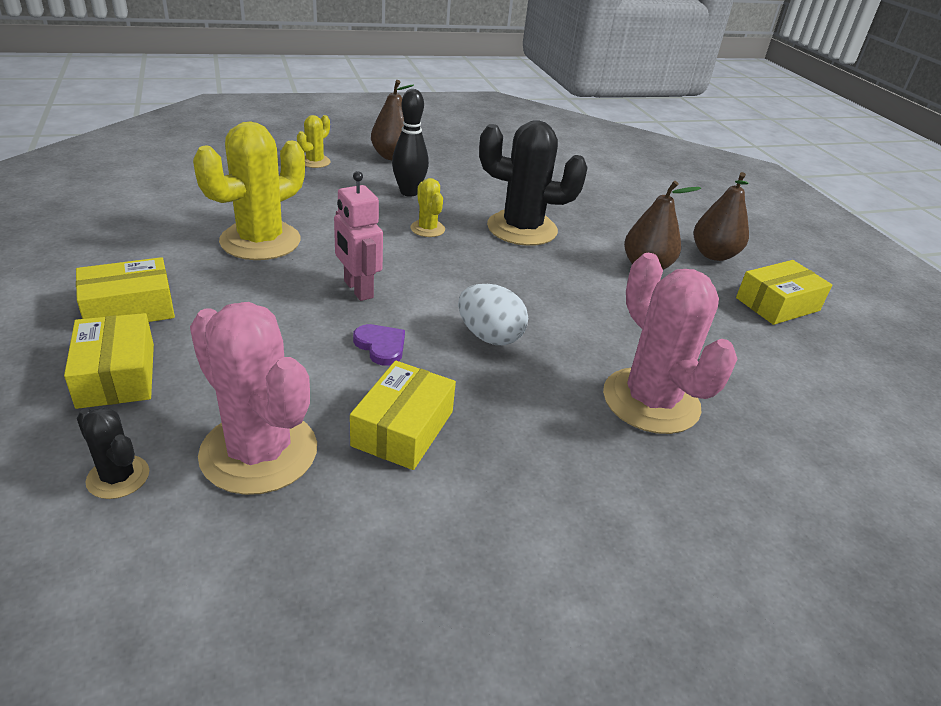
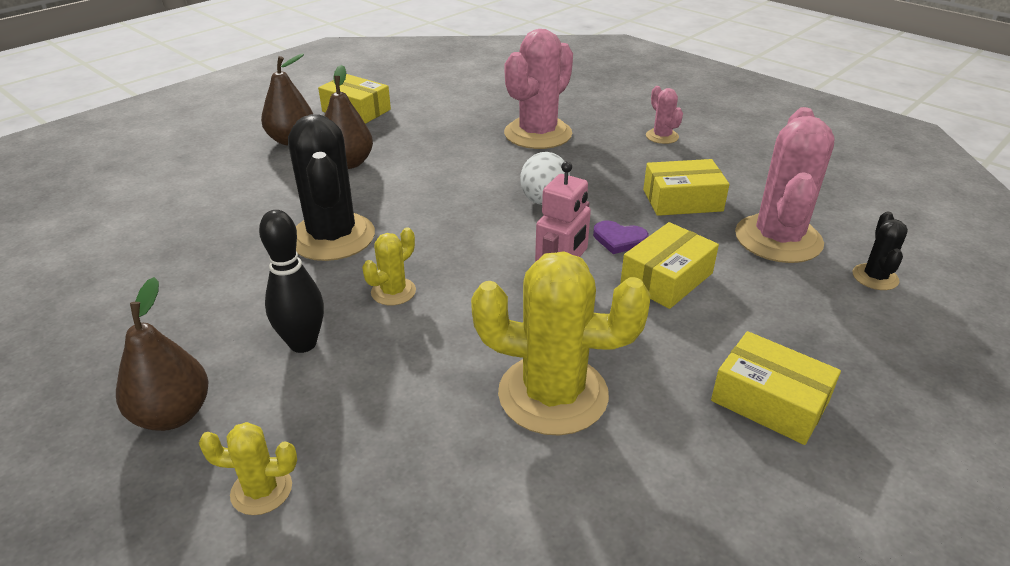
camera: 115 degrees left, 0 degrees up
(116, 375) = (830, 342): yellow box -> yellow box (666, 278)
(381, 346) = (619, 239): purple heart -> purple heart turned 90 degrees counterclockwise
(577, 515) = (662, 136): none -> pink cactus

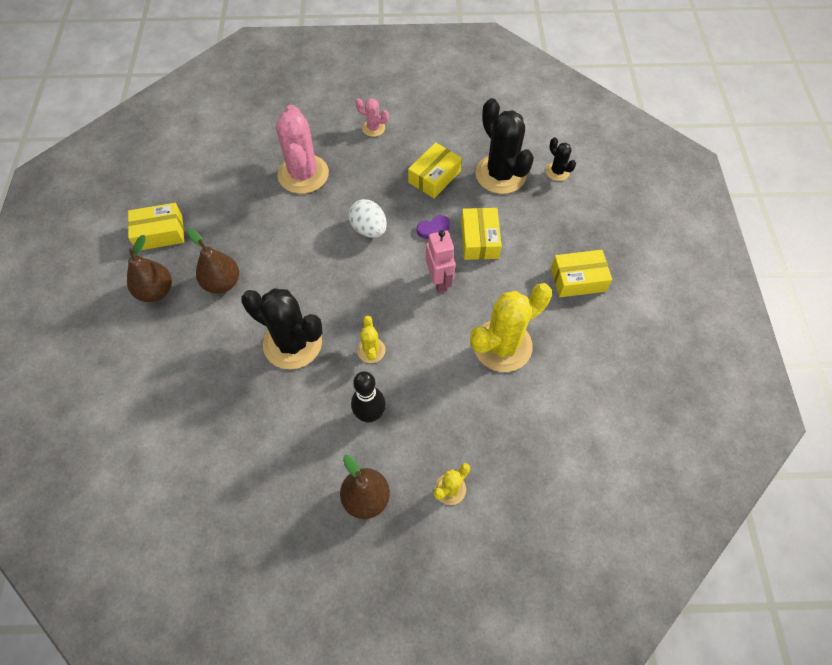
camera: 45 degrees left, 25 degrees up
(778, 239) = (500, 174): pink cactus -> black cactus

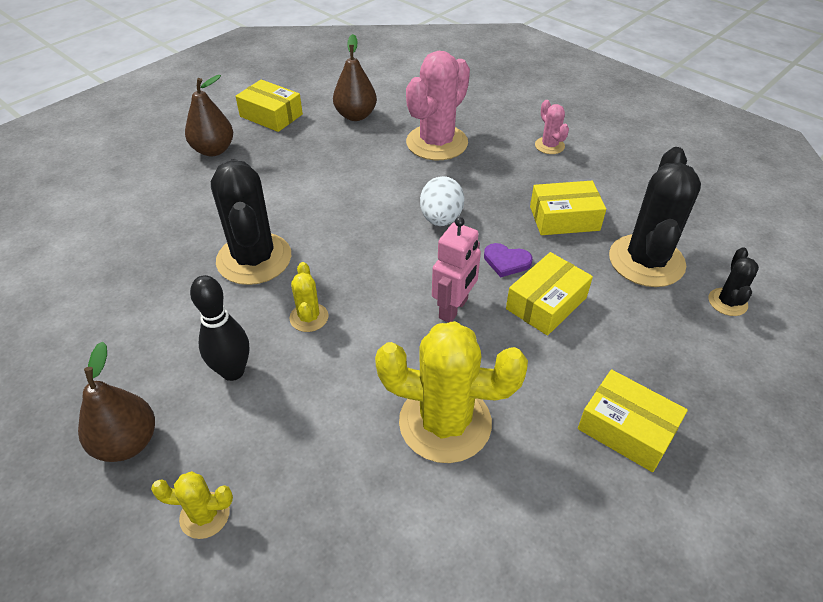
camera: 45 degrees right, 15 degrees down
(222, 283) = (265, 176): brown pear -> brown pear (356, 115)
(371, 350) = (309, 317): yellow cactus -> yellow cactus turned 45 degrees counterclockwise

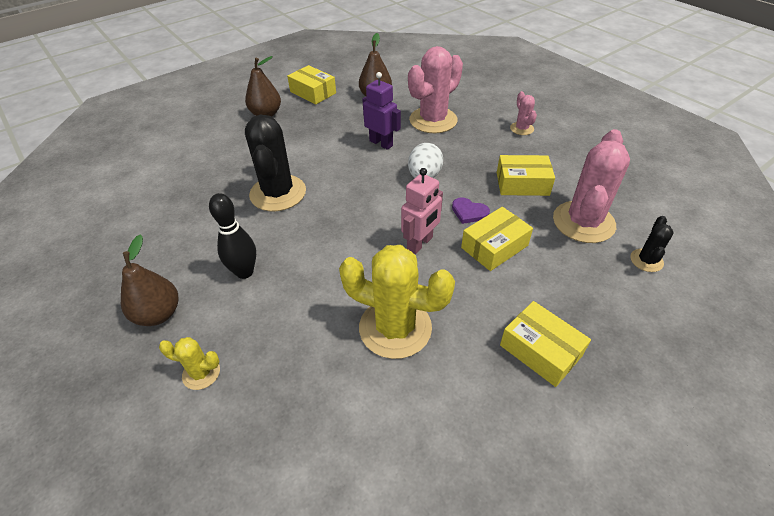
camera: 10 degrees right, 0 degrees up
(309, 317) = (308, 239): yellow cactus -> none
(376, 179) = (381, 143): none -> purple robot
(646, 261) = (583, 222): black cactus -> pink cactus

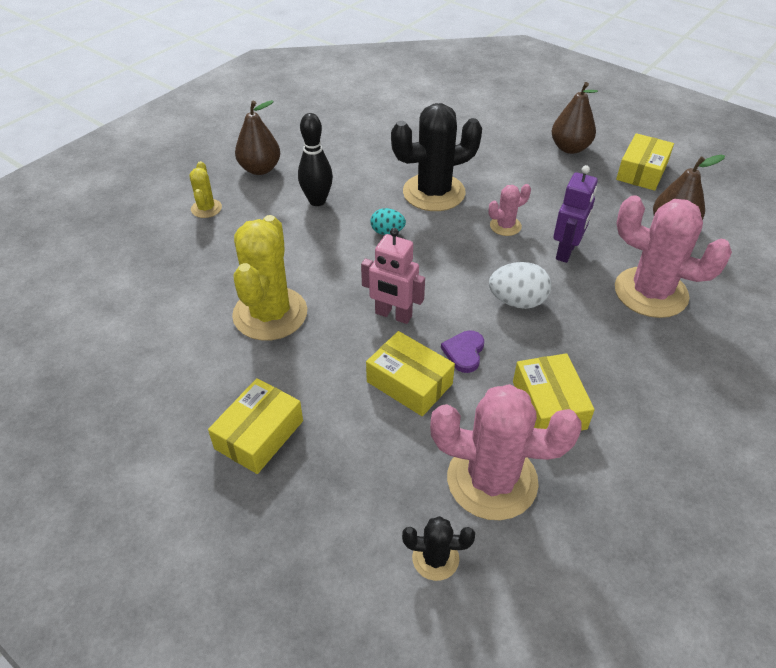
camera: 75 degrees right, 0 degrees up
(316, 230) = (387, 232): none -> turquoise egg
(521, 128) = (694, 397): pink cactus -> pink cactus (505, 226)

